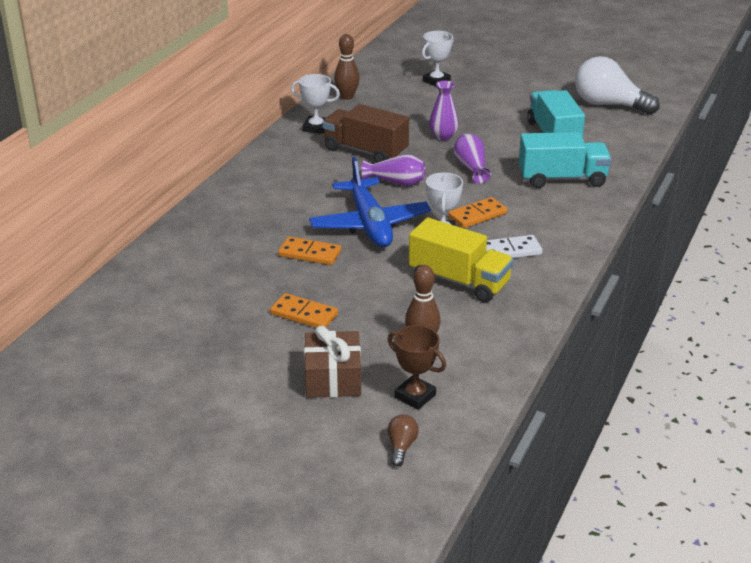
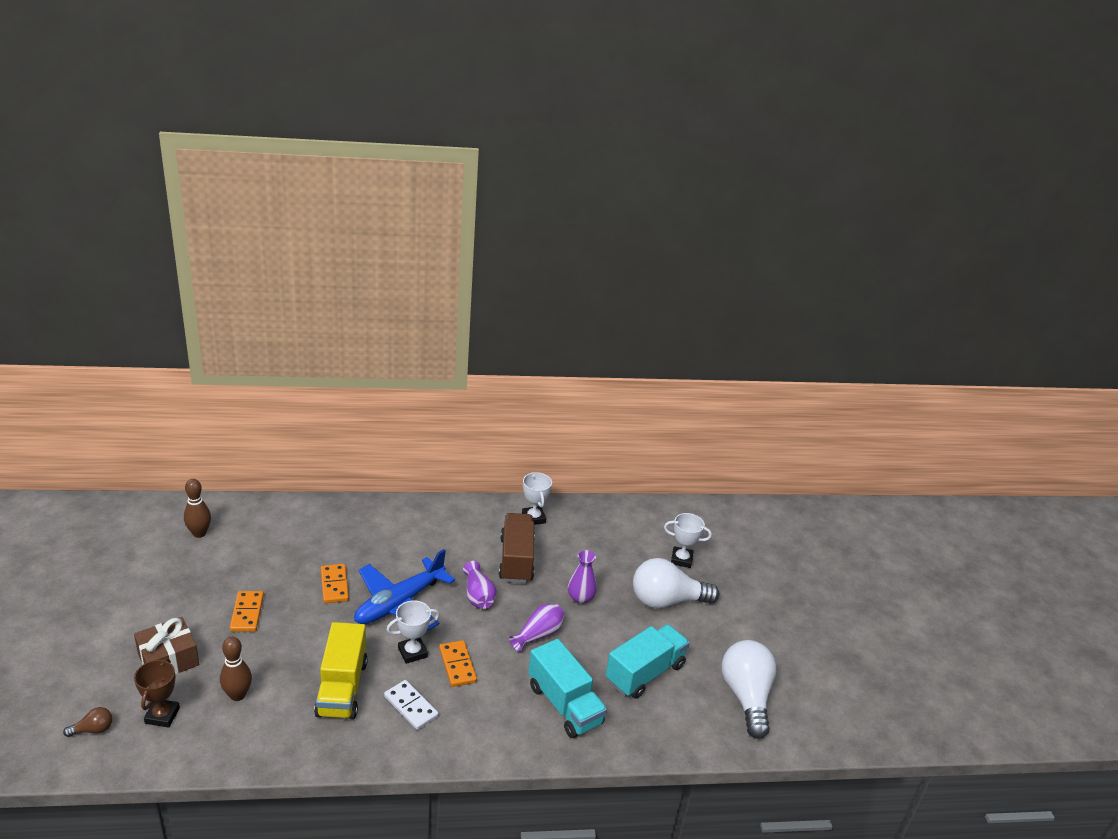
camera: 55 degrees right, 0 degrees up
(347, 97) = (602, 516): brown bowling pin -> brown bowling pin (199, 533)
(477, 215) = (457, 665): orange domino -> orange domino turned 45 degrees clockwise
(479, 102) = (667, 600): none -> white light bulb

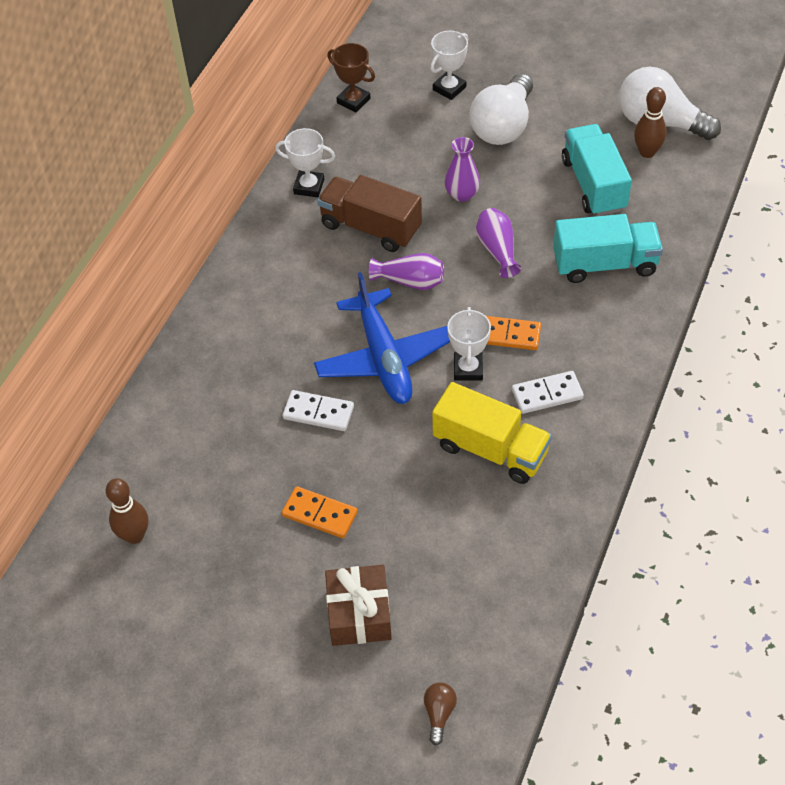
camera: 55 degrees left, 20 degrees up
(162, 715) = (450, 636): brown trophy -> brown trophy (353, 101)
(238, 695) = (453, 553): brown bowling pin -> brown bowling pin (647, 152)
(334, 585) = (318, 413): orange domino -> white domino

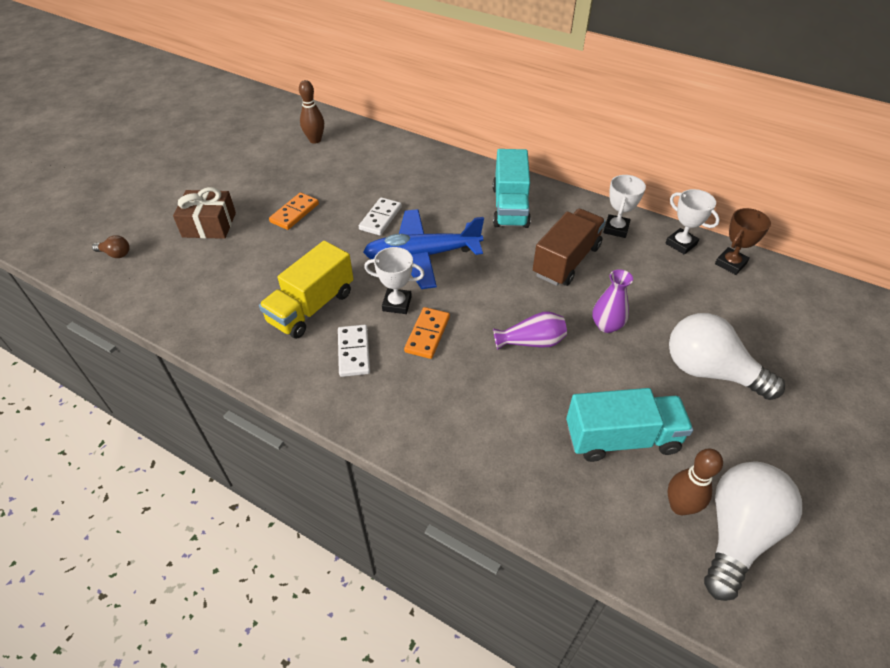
camera: 95 degrees right, 5 degrees down
(410, 281) = (500, 279): purple vase -> none
(449, 88) = (762, 334): white trophy -> white trophy (681, 244)
(605, 264) = (502, 426): turquoise truck -> turquoise truck (510, 207)

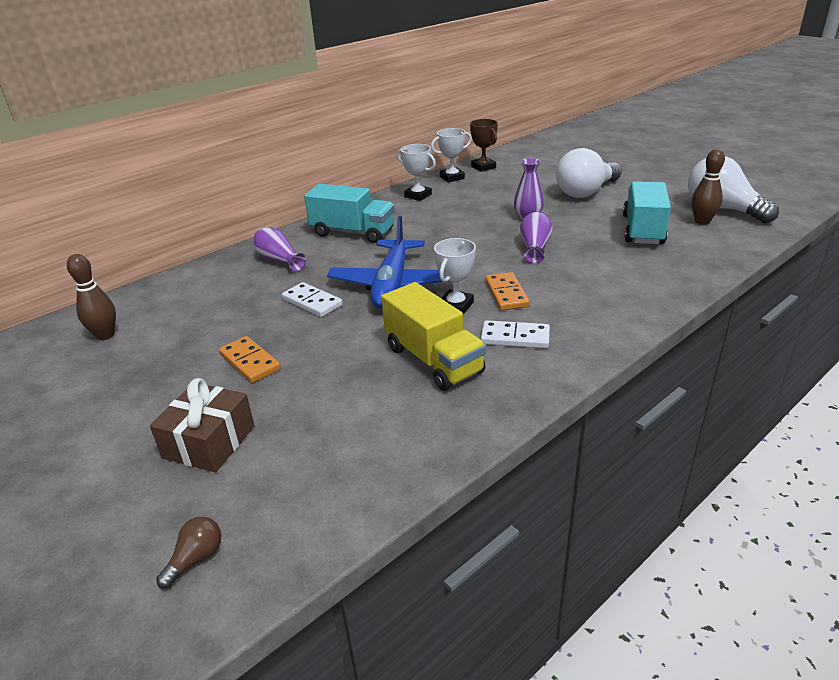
camera: 70 degrees left, 15 degrees down
(427, 334) = (506, 294): orange domino -> orange domino turned 45 degrees clockwise
(442, 180) = (279, 260): none -> purple vase
(566, 261) = (444, 220): brown truck -> none

